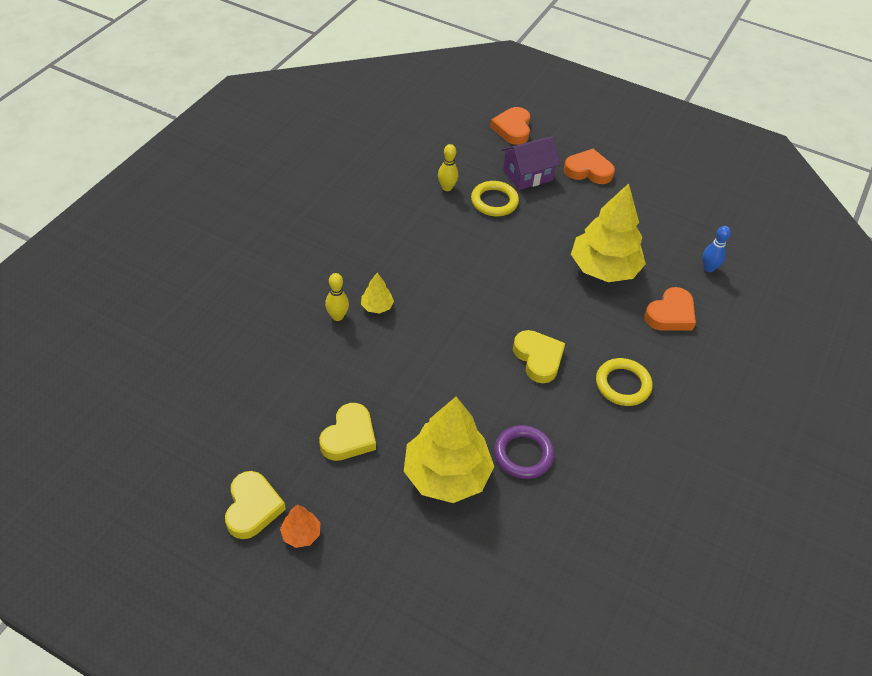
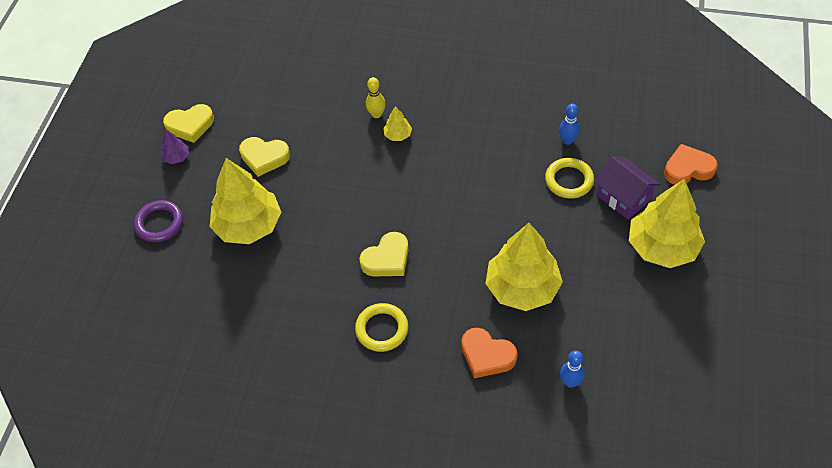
camera: 80 degrees right, 5 degrees up
(301, 534) = (177, 157): orange tree -> purple tree
(447, 187) = (567, 140): yellow bowling pin -> blue bowling pin
(523, 454) = (282, 271): purple ring -> purple ring (159, 223)
(588, 170) = (662, 247): orange heart -> yellow tree

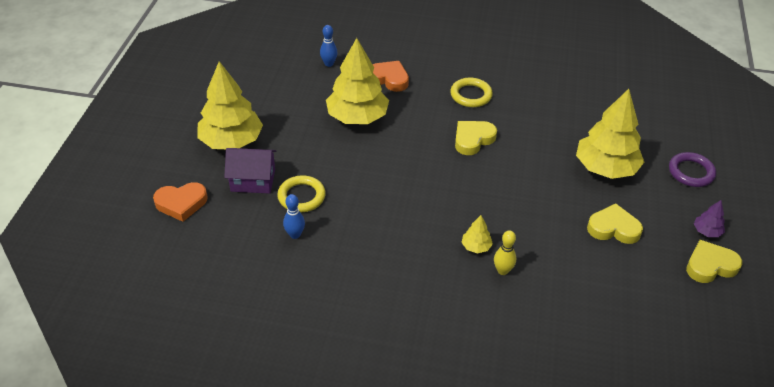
camera: 175 degrees right, 10 degrees down
(623, 197) = (253, 180): purple house -> purple house turned 45 degrees counterclockwise

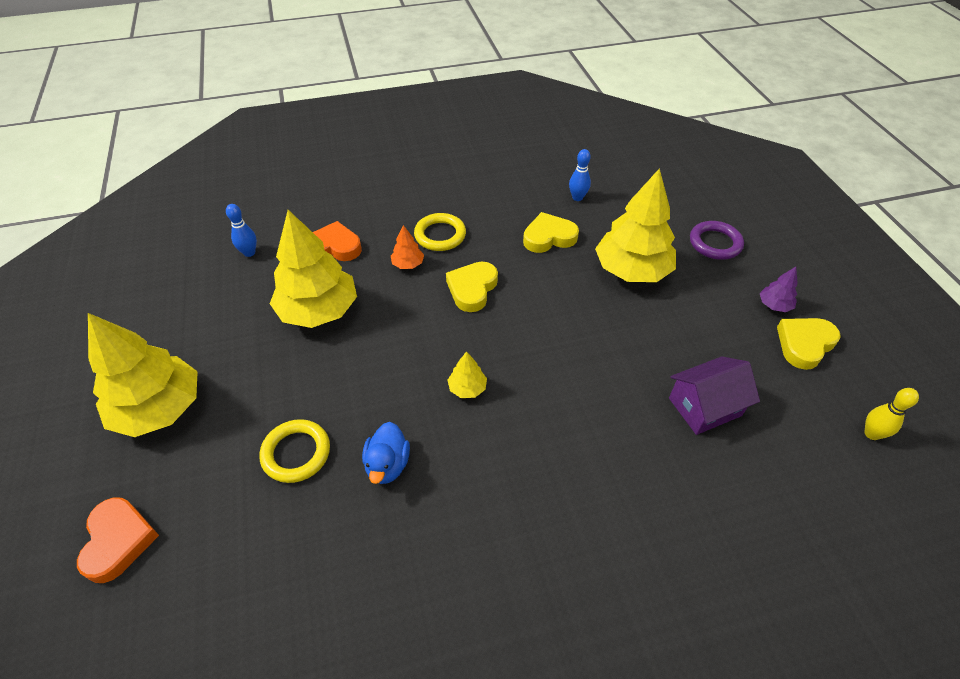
camera: 25 degrees left, 5 degrees up
(181, 203) = (118, 541): orange heart -> orange heart turned 60 degrees counterclockwise
(253, 180) = (215, 457): purple house -> purple house (704, 407)
(295, 235) = (313, 517): blue bowling pin -> blue bowling pin (577, 197)
(354, 224) = (387, 465): none -> blue duck
(435, 107) = (408, 264): none -> orange tree
(476, 247) = (553, 430): yellow tree -> yellow tree (467, 388)
(502, 270) = (602, 450): yellow bowling pin -> yellow bowling pin (871, 434)
(613, 228) = (684, 340): yellow heart -> yellow heart (549, 237)

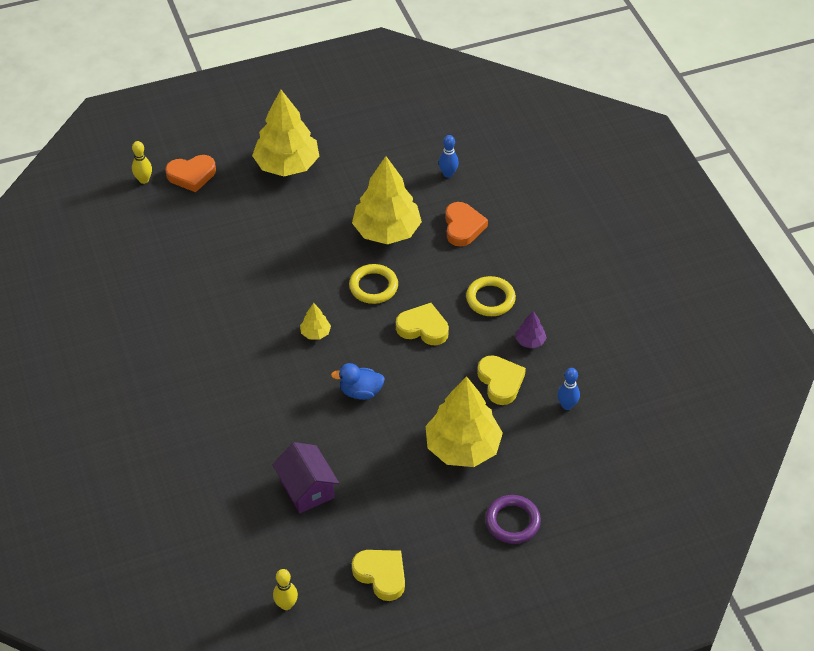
camera: 85 degrees right, 0 degrees up
(92, 623) = (144, 180): none -> yellow bowling pin
(296, 453) = (254, 244): yellow ring -> yellow ring (373, 286)
(387, 465) = (247, 294): blue duck -> blue duck (360, 392)
(408, 264) = (448, 280): orange tree -> none
(774, 305) = (429, 559): purple tree -> purple tree (530, 341)

